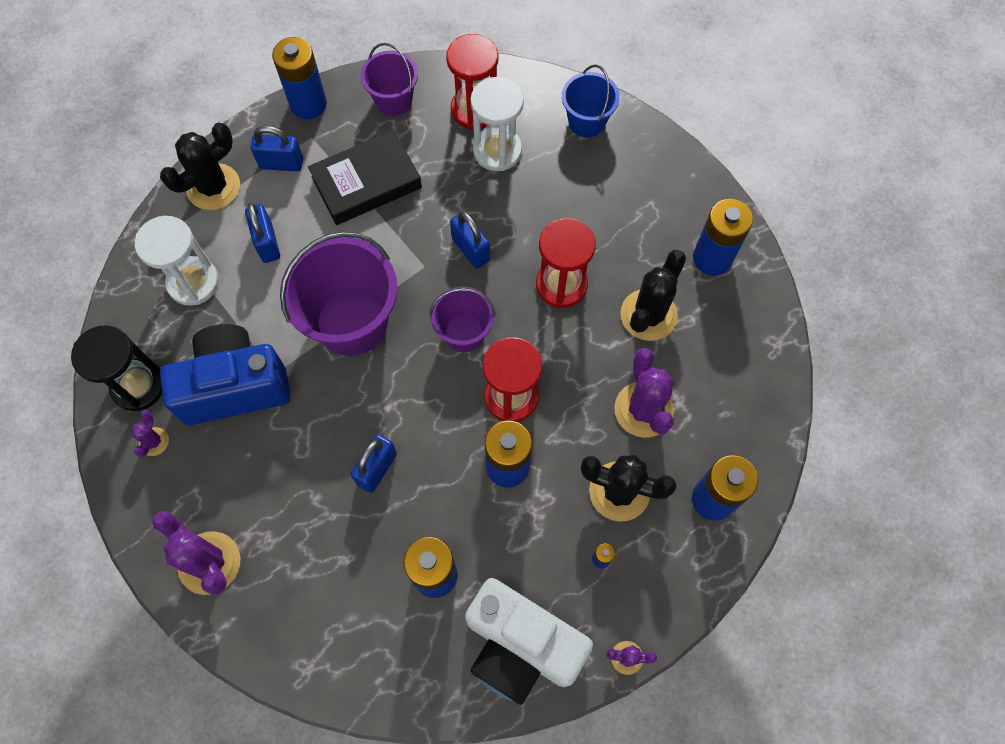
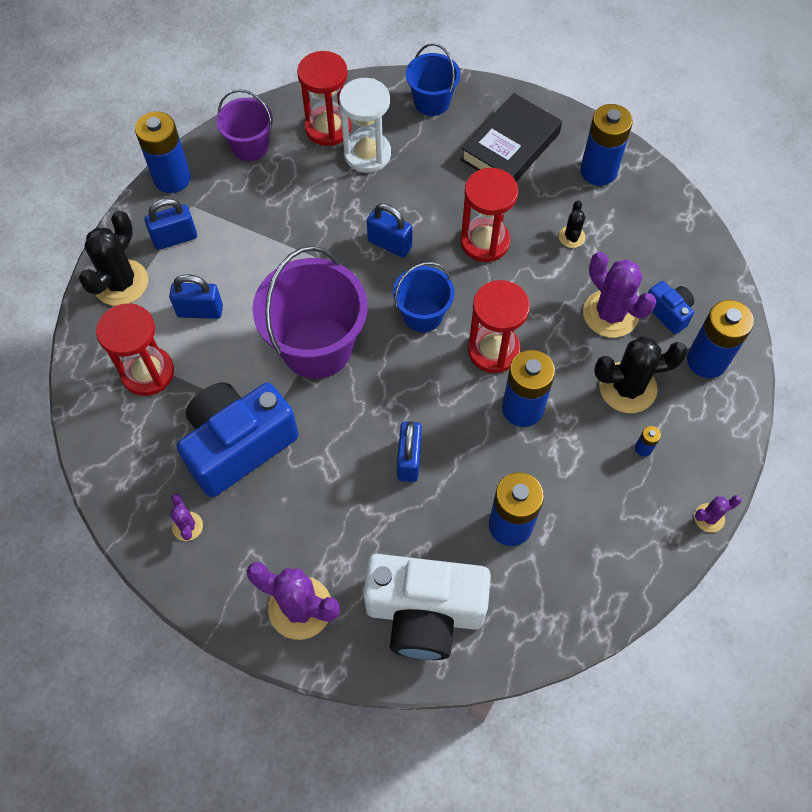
camera: 25 degrees left, 5 degrees down
(138, 386) = (145, 484): black hourglass -> none
(193, 282) = (148, 372): white hourglass -> red hourglass
(267, 243) = (200, 311): blue padlock -> blue padlock turned 45 degrees counterclockwise
(366, 182) = (264, 224): black book -> black book (510, 146)
(464, 333) = (423, 315): purple bucket -> blue bucket
(520, 646) = (616, 550): white camera -> white camera (424, 613)
(648, 315) = (571, 237): black cactus -> black cactus, size x0.50
(702, 433) = (668, 312): none -> blue camera

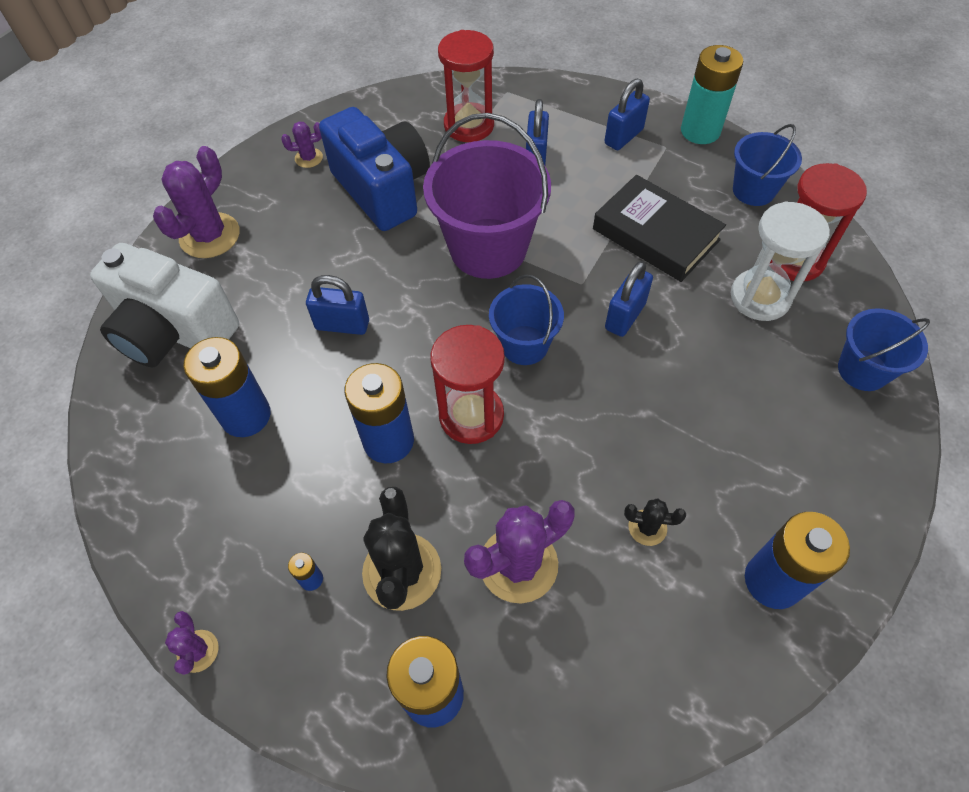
camera: 95 degrees right, 5 degrees down
(121, 283) = (569, 102): black cactus -> none
(172, 178) = (700, 131): blue battery -> turquoise battery
(175, 238) = (623, 137): blue padlock -> blue padlock turned 60 degrees clockwise
(250, 146) = (753, 190): purple bucket -> blue bucket
(424, 613) = (174, 331): white camera -> white camera turned 75 degrees counterclockwise
(485, 242) = (633, 417): red hourglass -> none
(510, 146) = (800, 461): black book -> black book (656, 234)
(668, 312) = (518, 649): blue camera -> none

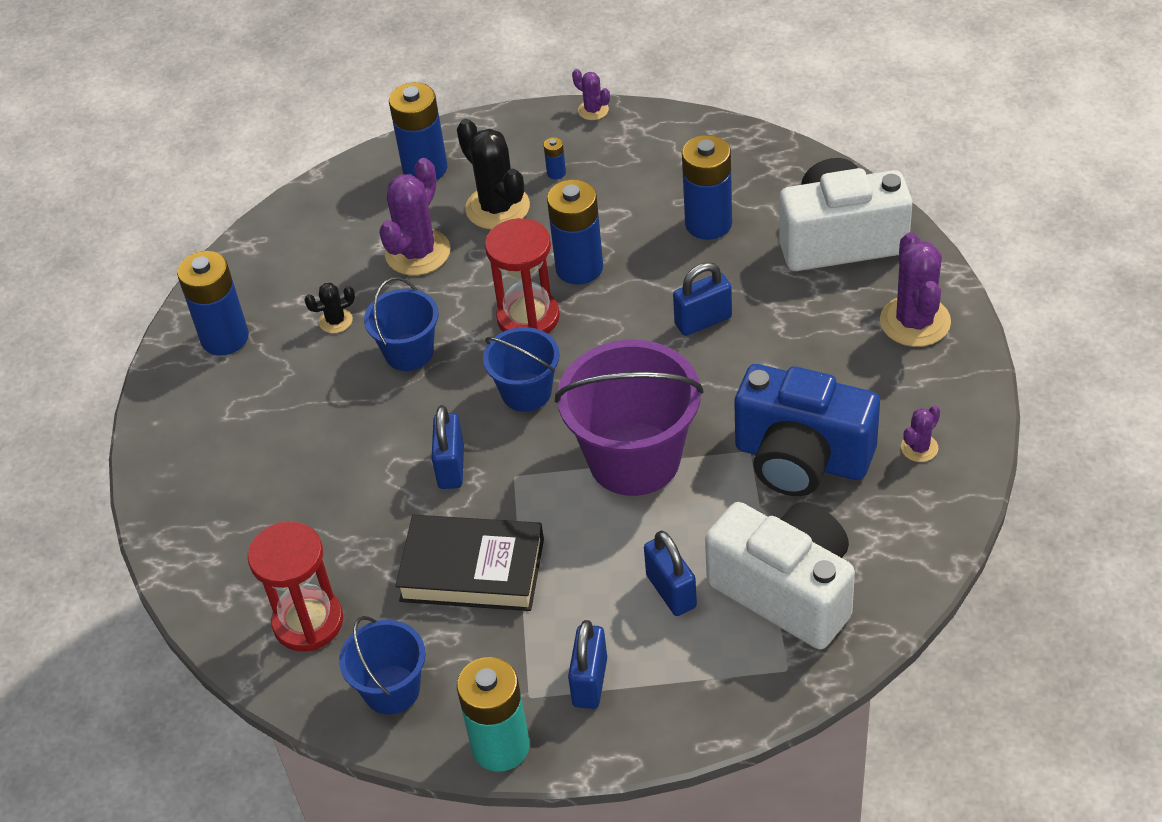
camera: 150 degrees right, 10 degrees down
(469, 125) = (786, 591): red hourglass -> white camera
(760, 297) = (327, 558): white hourglass -> none
(862, 370) = (200, 537): blue bucket -> blue bucket (409, 352)

